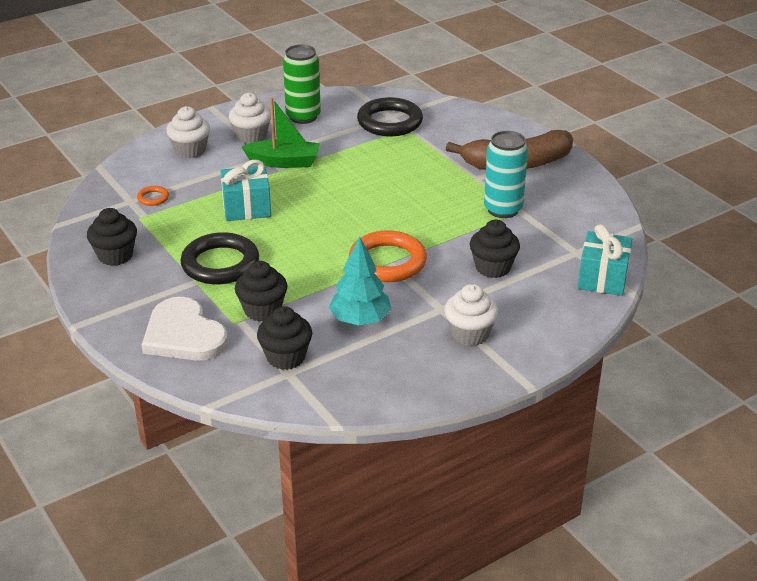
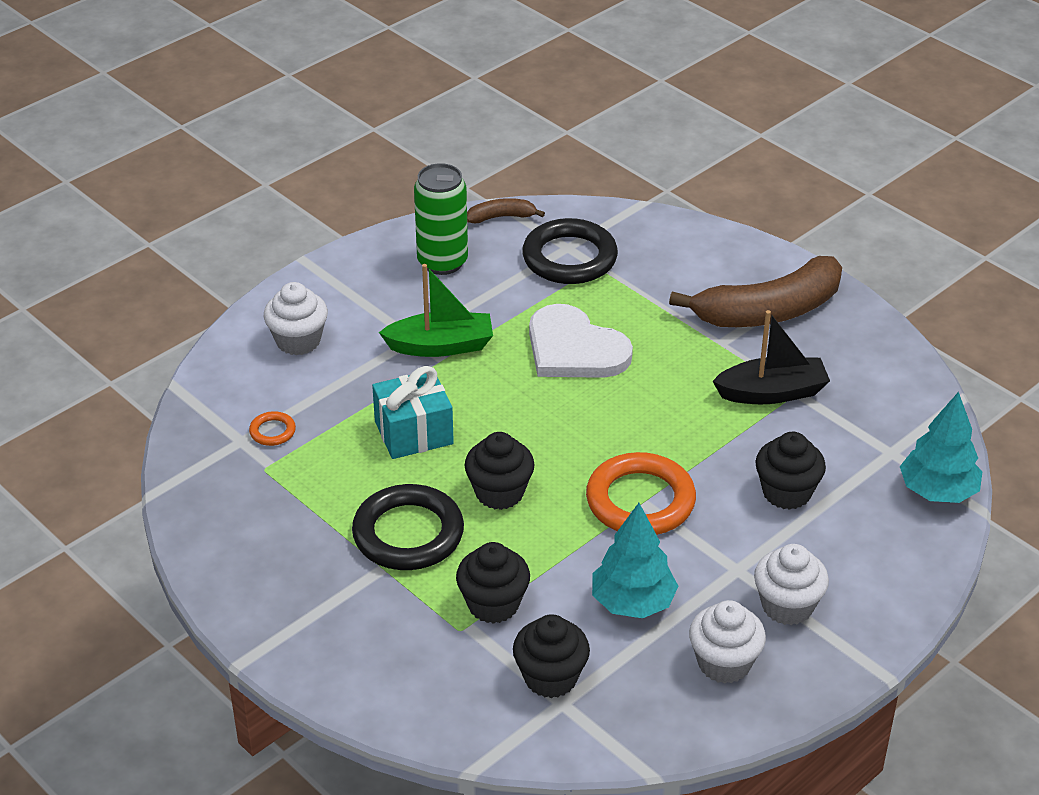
camera: 10 degrees left, 5 degrees up
(115, 255) = (253, 538): black cupcake -> black cupcake (499, 492)
(183, 335) = (397, 659): white heart -> white heart (574, 349)
(251, 136) = (379, 305): white cupcake -> white cupcake (724, 663)
(352, 96) = (501, 217): none -> brown banana
(503, 209) = (772, 392): turquoise can -> black boat
(603, 278) = (937, 491): turquoise gift -> turquoise tree

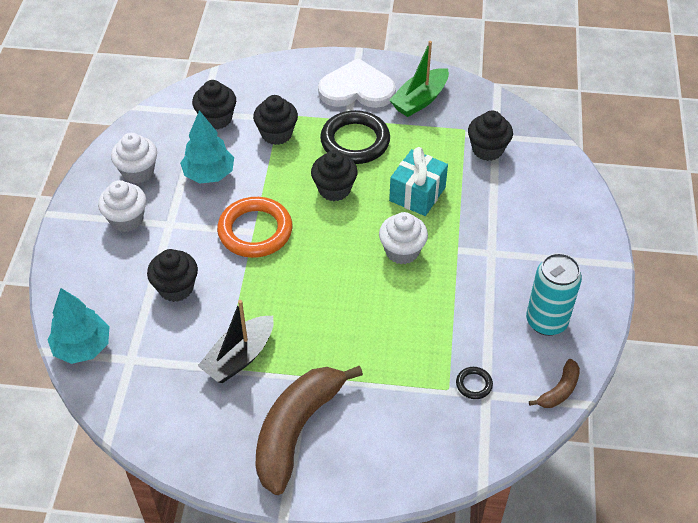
camera: 140 degrees right, 10 degrees up
(272, 431) = (487, 149): orange ring -> black cupcake
(298, 341) = (549, 208): white cupcake -> white cupcake (402, 251)
(441, 346) = (470, 257): green boat -> green boat (420, 100)
(442, 262) = (546, 321): green can -> turquoise can
(569, 258) = (474, 384): black ring -> black ring, size x0.44
(574, 349) = (391, 308): white heart -> white heart (357, 89)

